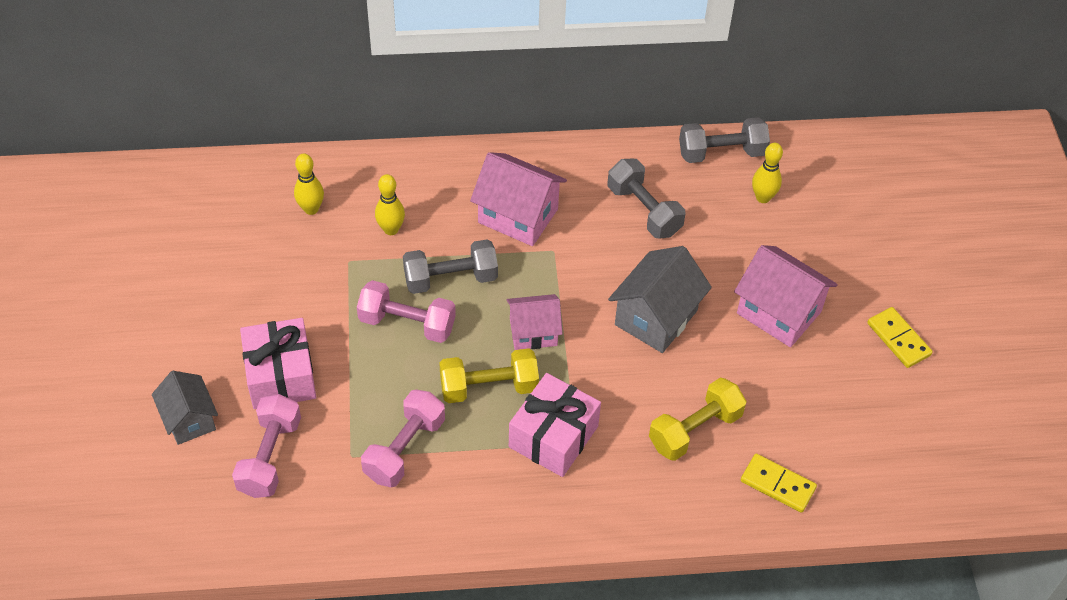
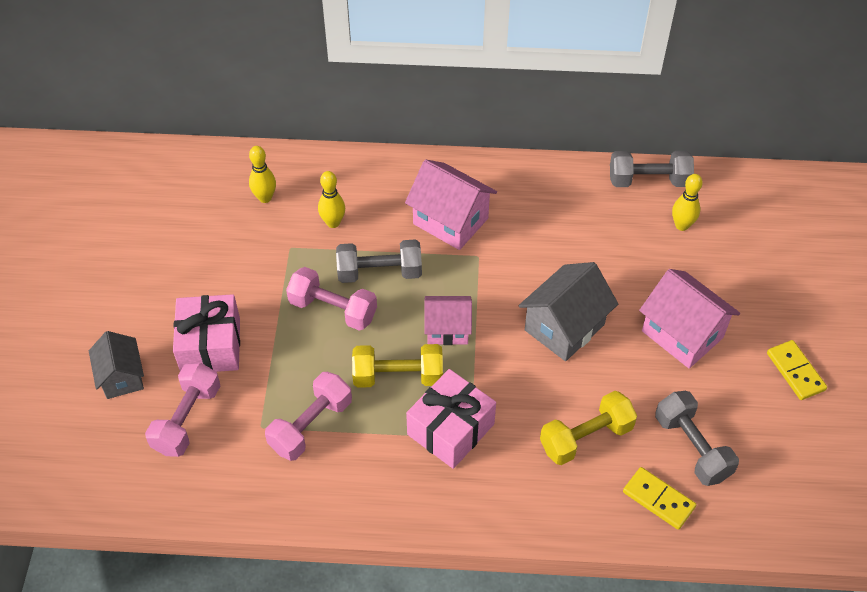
camera: 10 degrees right, 0 degrees up
(643, 210) = (567, 227): grey dumbbell -> grey dumbbell (691, 447)

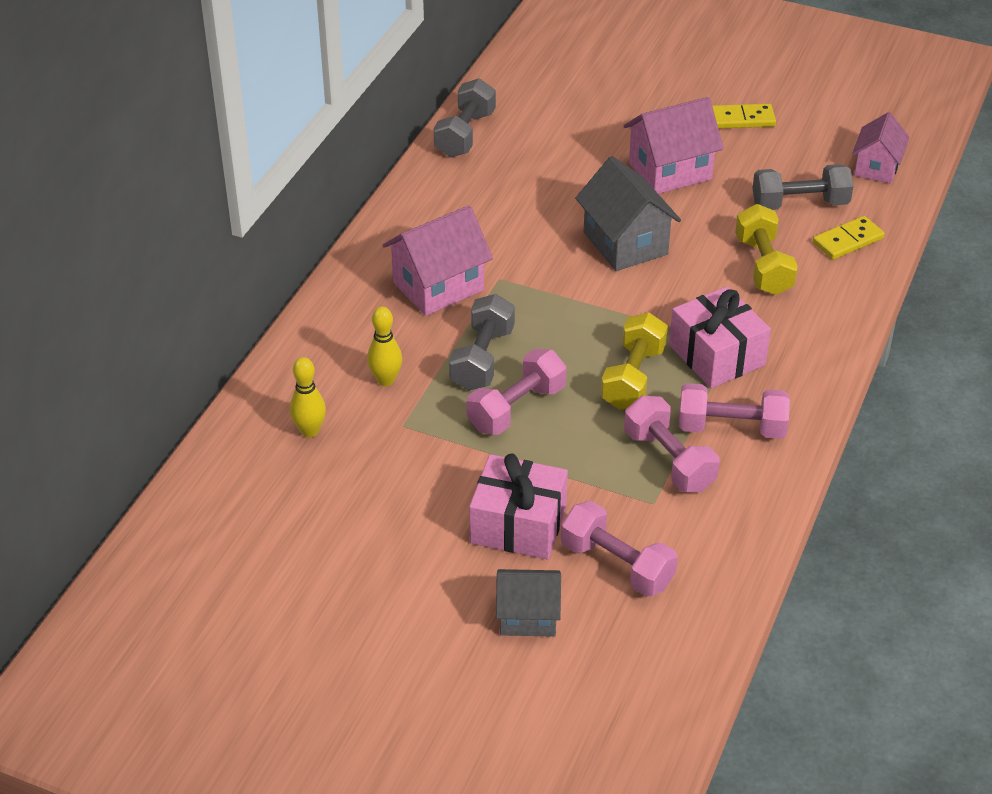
camera: 70 degrees left, 10 degrees down
(365, 461) = (731, 428): none -> pink dumbbell
(447, 329) = (588, 326): pink house -> pink house (876, 167)
(682, 225) = (536, 131): yellow bowling pin -> none

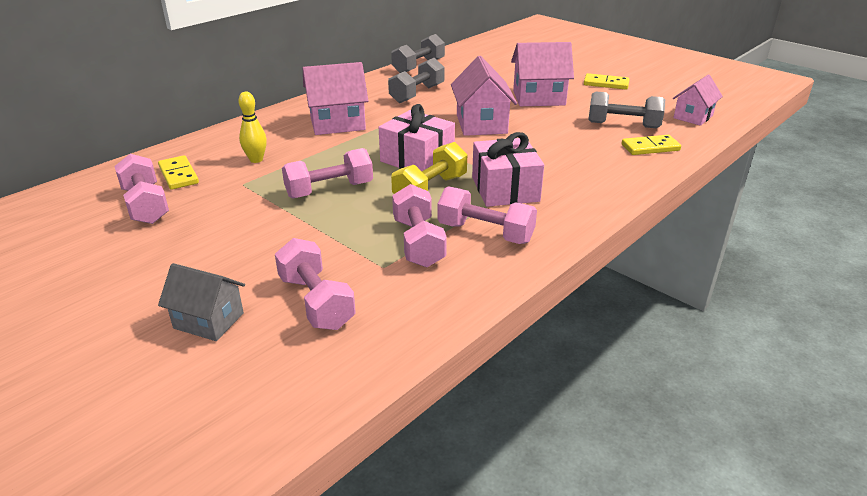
camera: 20 degrees right, 10 degrees down
(310, 431) = (178, 175): yellow bowling pin -> yellow domino
(315, 489) = (145, 205): none -> pink dumbbell
(482, 359) = (331, 161): grey dumbbell -> grey dumbbell (417, 94)
(518, 524) = (264, 257): pink gift -> pink gift (417, 159)
(625, 243) = (481, 124): grey house -> pink house
(763, 266) = (575, 150): yellow dumbbell -> none

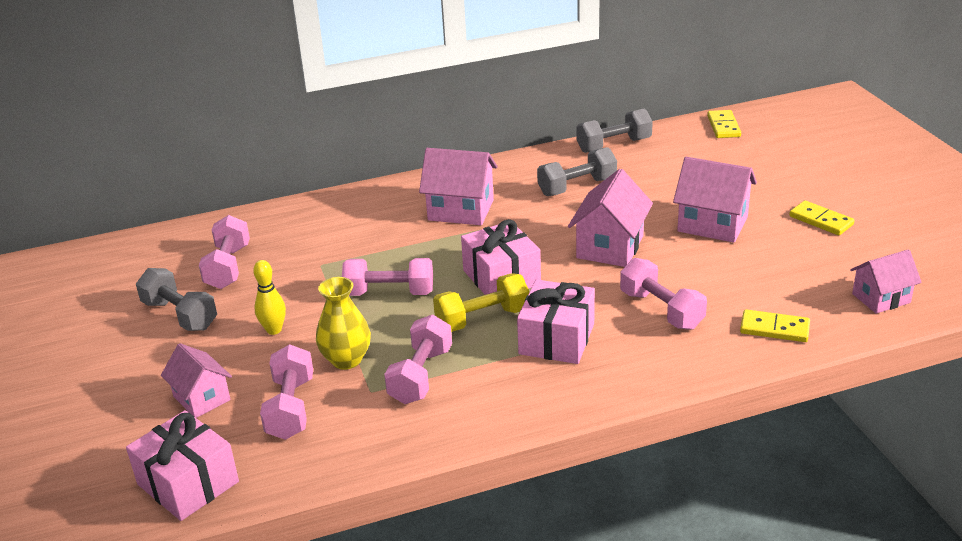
camera: 30 degrees right, 0 degrees up
(178, 175) = (274, 239): yellow domino -> yellow domino (723, 126)
(209, 321) = (201, 398): grey house -> pink house
(256, 160) = (352, 238): yellow bowling pin -> yellow bowling pin (274, 330)
(260, 405) = (188, 483): none -> pink gift
(336, 248) = (346, 360): none -> yellow vase
(485, 233) = (491, 384): pink dumbbell -> pink dumbbell (661, 310)
(623, 125) = (775, 288): grey dumbbell -> grey dumbbell (180, 315)

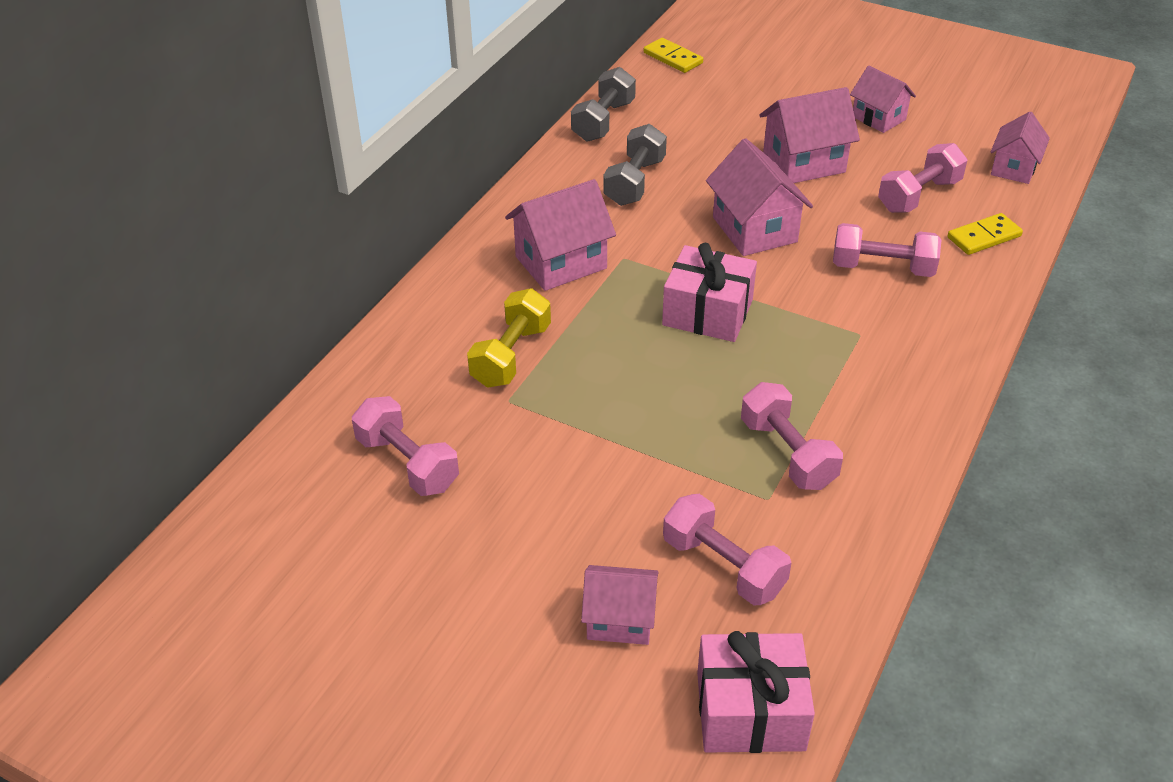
camera: 45 degrees left, 10 degrees up
(180, 315) = (442, 550): grey dumbbell -> none
(274, 330) = (575, 500): yellow bowling pin -> none
(346, 360) = (697, 483): yellow vase -> none
(389, 293) = (628, 389): pink dumbbell -> pink dumbbell (918, 195)
(482, 319) = (754, 364): yellow dumbbell -> yellow dumbbell (511, 356)
(556, 339) = (843, 345): pink gift -> none
(821, 220) = (878, 118): yellow domino -> pink house

